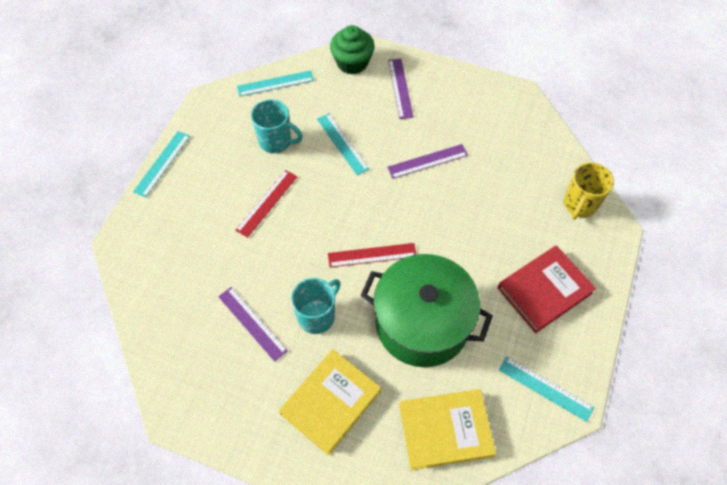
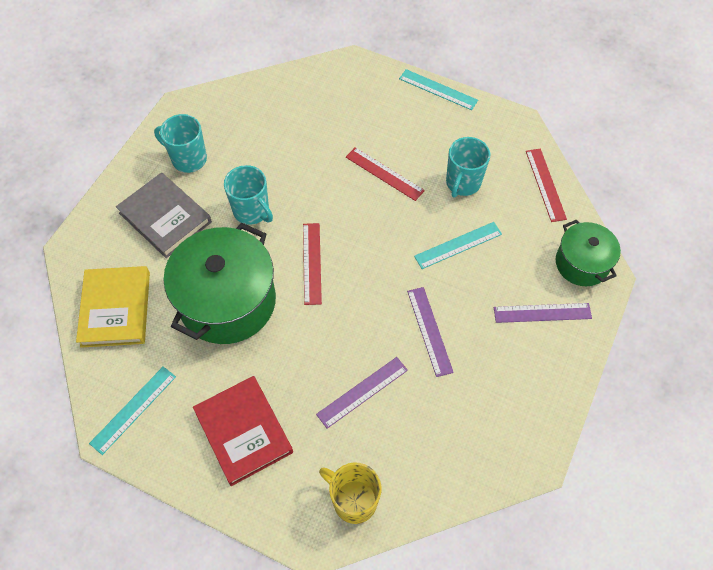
camera: 95 degrees right, 0 degrees up
(251, 393) = (188, 159): none -> turquoise mug
(252, 323) = (254, 160): purple ruler -> purple ruler (362, 392)
(275, 83) = (545, 184): turquoise ruler -> red ruler
(330, 402) = (165, 218): yellow book -> grey book
(352, 62) = (582, 263): green cupcake -> green pot

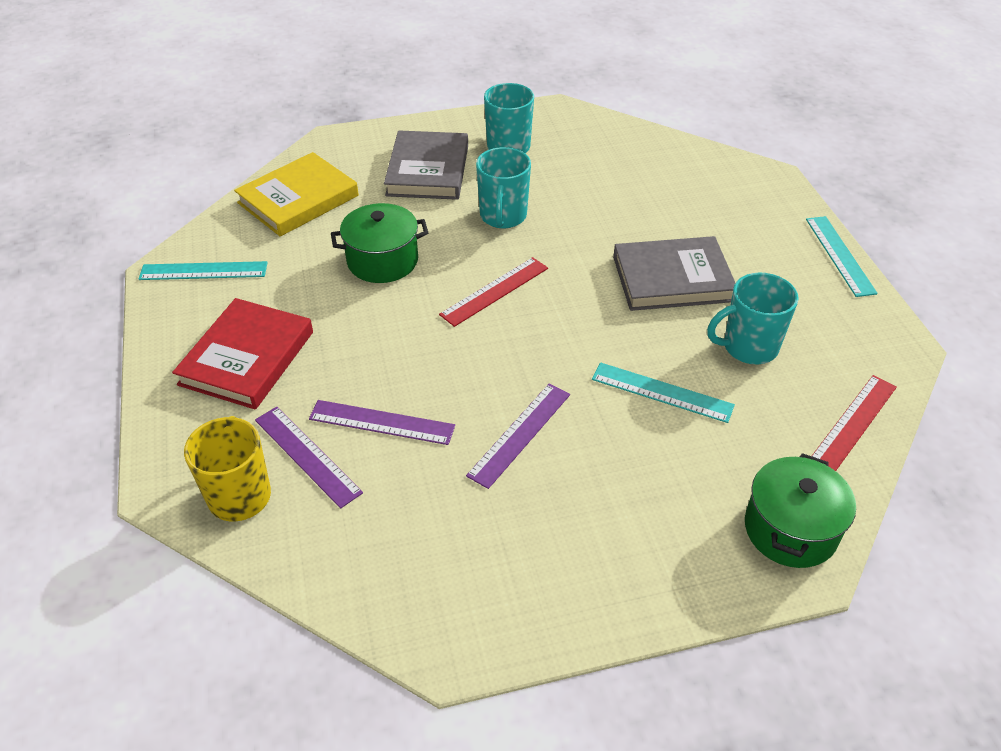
camera: 50 degrees right, 15 degrees down
(227, 301) = (382, 261): green pot -> green pot, size x0.57
(384, 174) = (672, 279): red ruler -> grey book
(542, 313) = (667, 530): purple ruler -> purple ruler (307, 455)

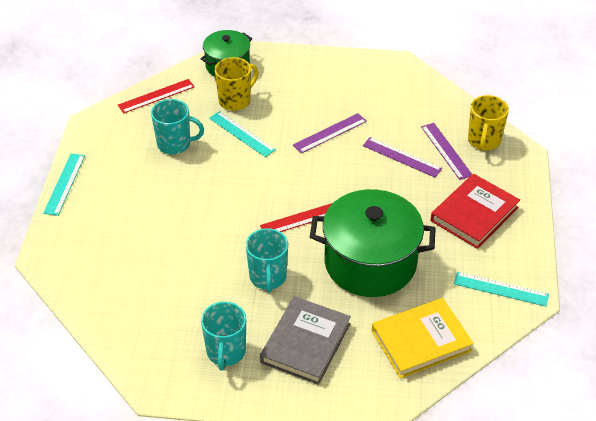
camera: 160 degrees left, 0 degrees up
(382, 261) = (370, 263): green pot -> green pot, size x1.75
(503, 217) = (268, 277): turquoise mug -> turquoise mug turned 150 degrees clockwise
(672, 279) = (184, 196): grey book -> none
(717, 453) = (235, 100): none -> yellow mug

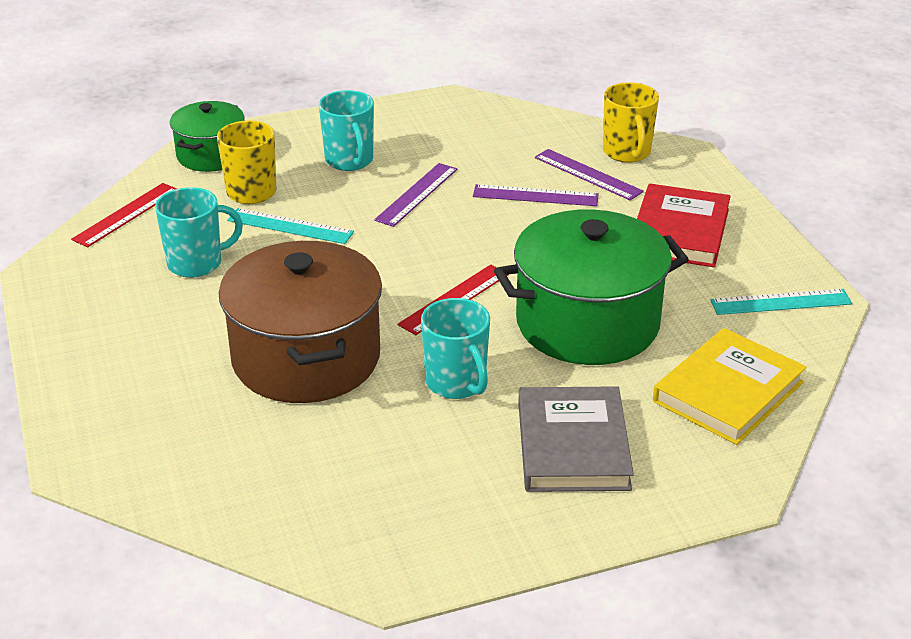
camera: 25 degrees left, 10 degrees down
(64, 184) = (49, 358): turquoise ruler -> none
(196, 231) = (306, 358): none -> brown pot
(226, 352) = (464, 495): turquoise mug -> turquoise mug (349, 161)

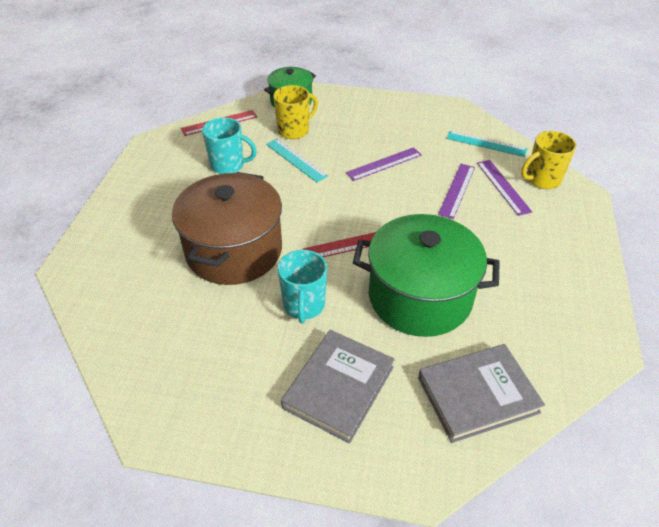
camera: 30 degrees right, 10 degrees up
(349, 161) = (363, 129): turquoise mug -> none
(535, 196) = (457, 190): purple ruler -> purple ruler turned 75 degrees clockwise
(627, 153) = (542, 180): yellow mug -> yellow mug turned 45 degrees clockwise
(679, 231) = (536, 252): red book -> none
(728, 392) = (477, 395): yellow book -> grey book
(781, 302) = (571, 337): turquoise ruler -> turquoise ruler (486, 144)

